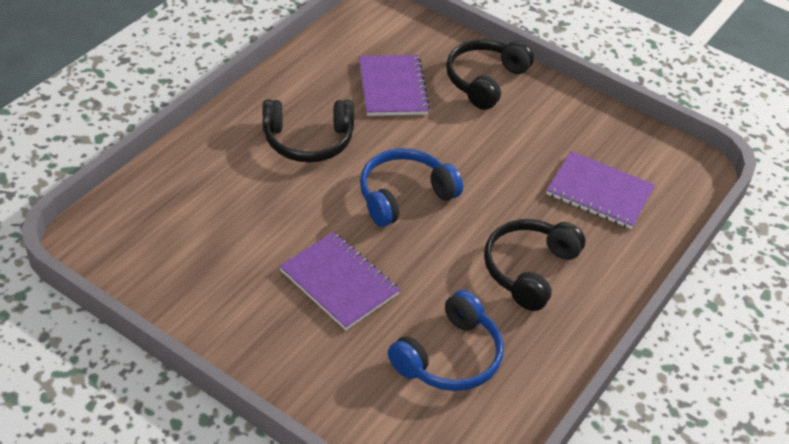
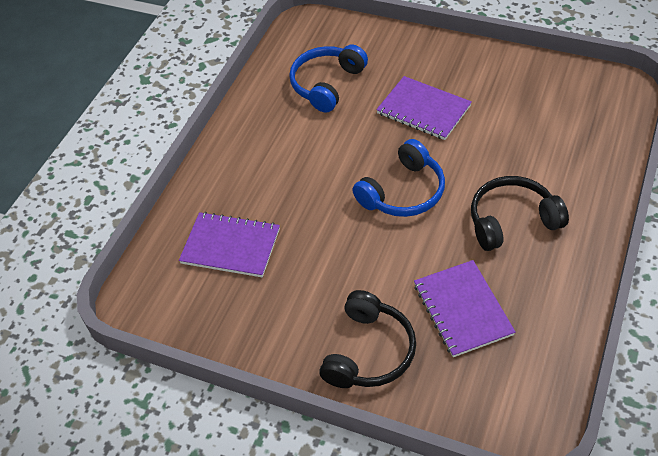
camera: 175 degrees right, 5 degrees up
(529, 269) = (283, 159): black headphones -> none

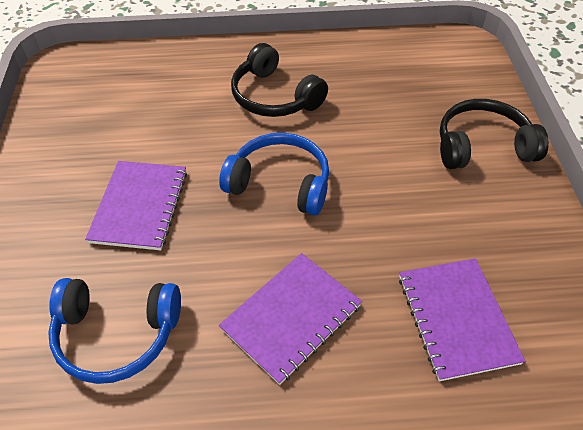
camera: 120 degrees left, 0 degrees up
(463, 309) = (393, 102): purple notebook -> purple notebook (291, 317)

